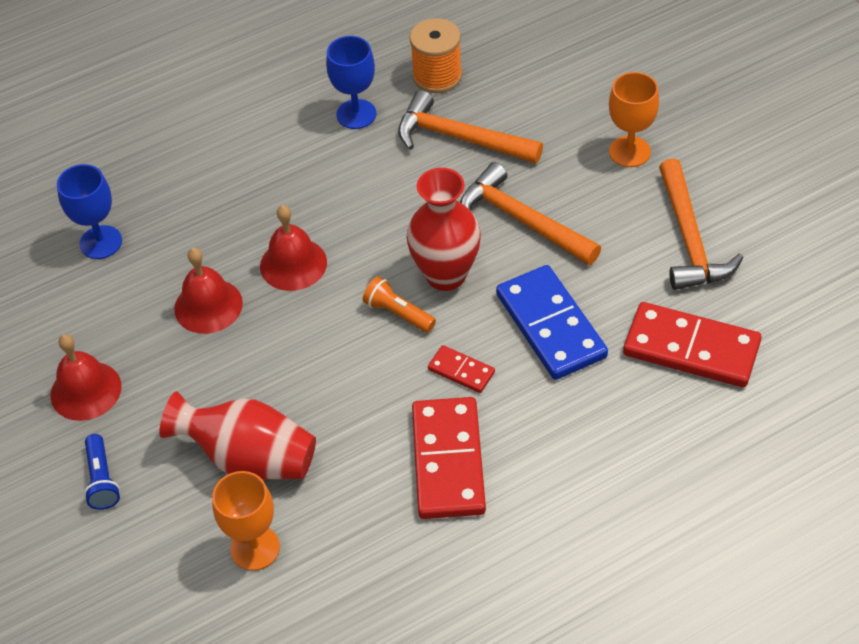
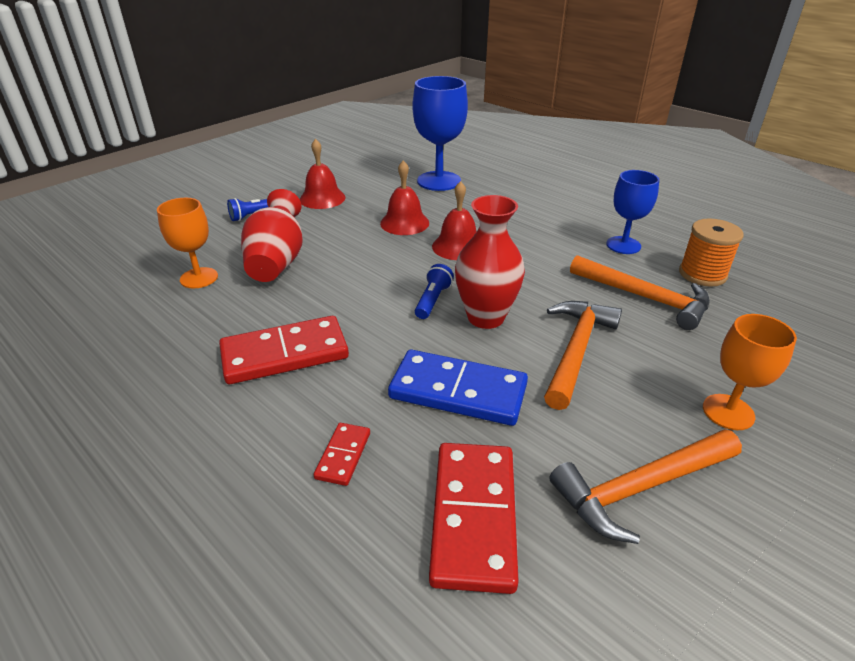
camera: 70 degrees right, 15 degrees down
(101, 242) = (439, 181): blue goblet -> blue goblet, size x1.58
(398, 313) = (433, 300): orange flashlight -> blue flashlight
(460, 138) = (644, 298): orange hammer -> orange hammer turned 120 degrees clockwise
(461, 371) = (384, 344): red domino -> red domino (343, 455)
(551, 325) = (458, 391): blue domino -> blue domino turned 60 degrees clockwise

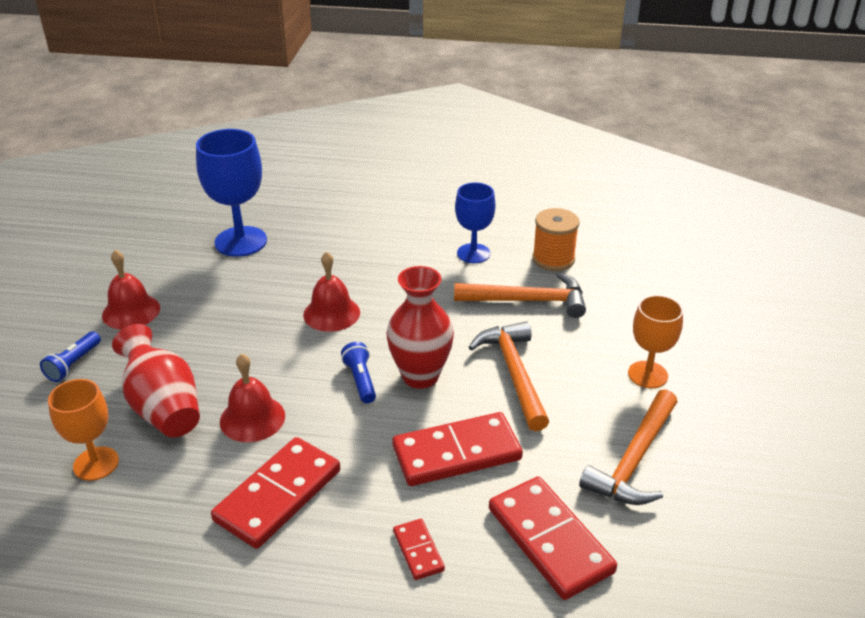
camera: 35 degrees left, 0 degrees up
(404, 223) = (253, 307): red bell -> red bell (252, 418)
(458, 391) = (456, 453): blue domino -> red domino

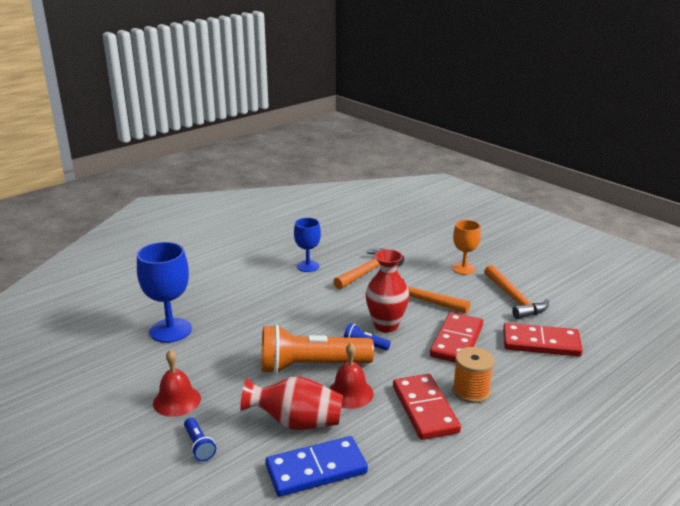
camera: 50 degrees left, 10 degrees down
(96, 463) = (316, 470): orange goblet -> blue domino
(274, 363) = (311, 366): none -> orange flashlight
(331, 313) = (293, 329): red bell -> none
(418, 551) = (512, 382): red domino -> none
(553, 259) = (347, 249): orange spool -> orange spool (471, 391)

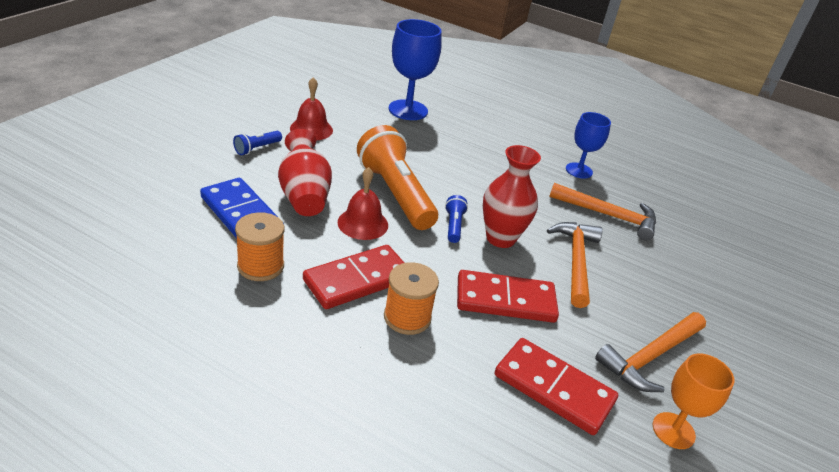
camera: 65 degrees right, 10 degrees up
(398, 464) = (260, 266): none -> orange spool
(463, 269) = (687, 299): orange goblet -> orange goblet (673, 430)
(541, 343) = (553, 388): red domino -> red domino turned 45 degrees counterclockwise

